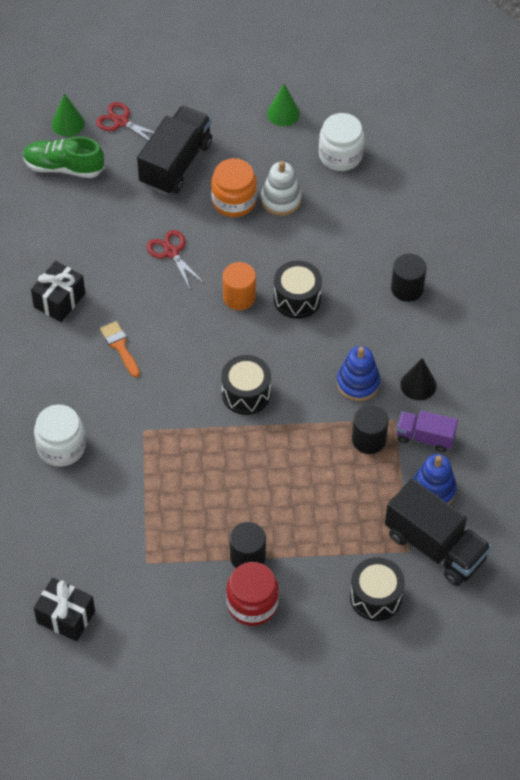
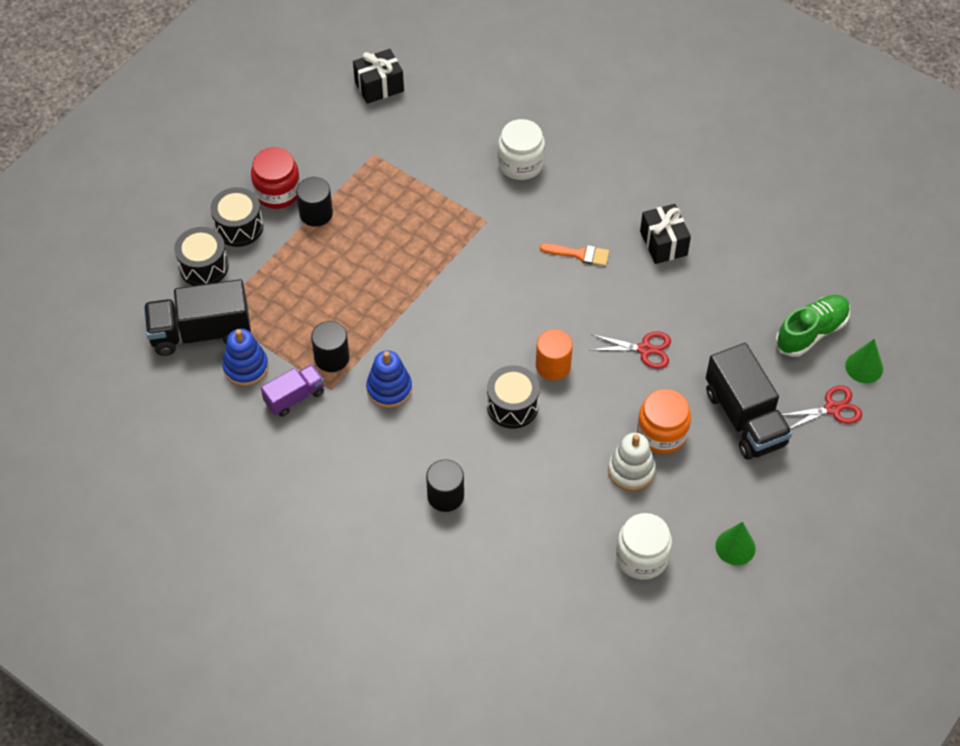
camera: 130 degrees right, 0 degrees up
(246, 393) = (454, 306): black drum -> black drum (239, 227)
(418, 385) = (345, 430): black cone -> none

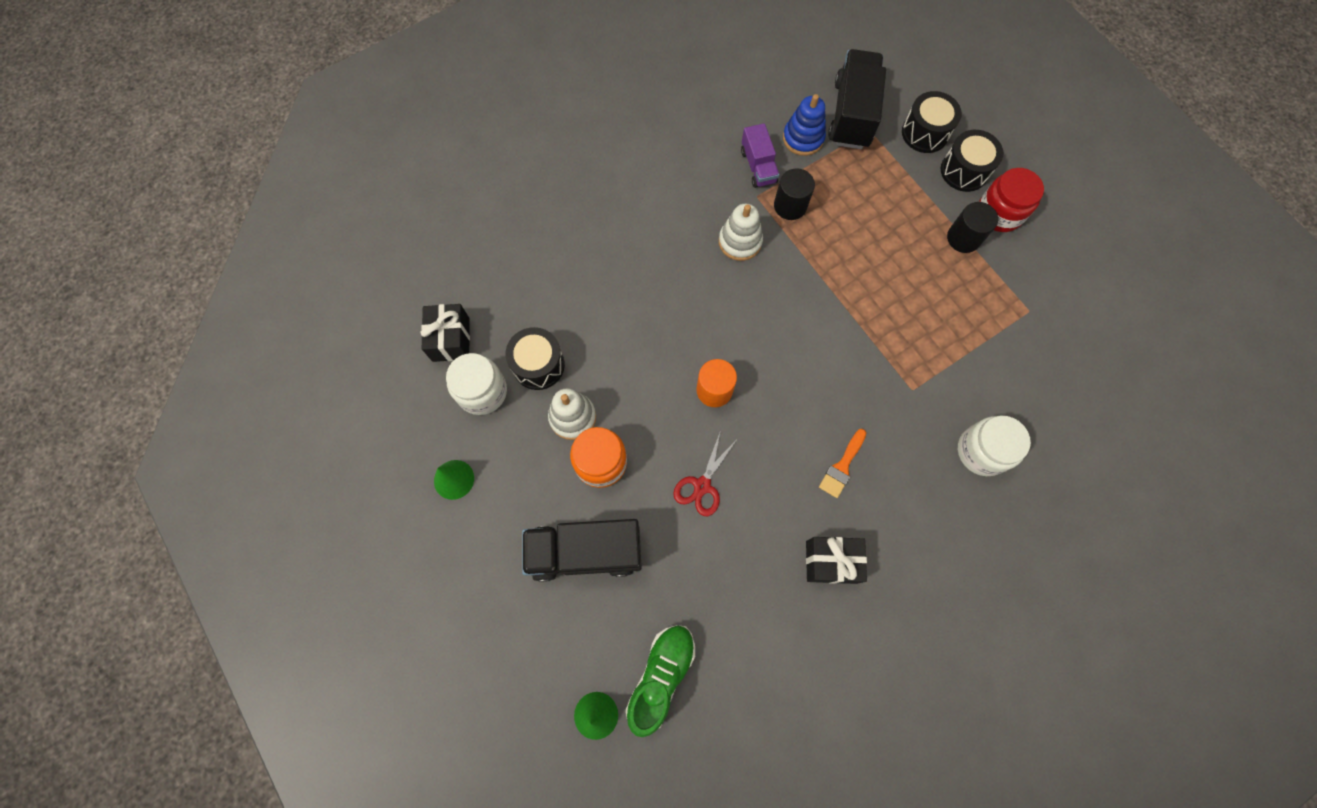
camera: 110 degrees right, 15 degrees up
(379, 86) = (1125, 344): black gift -> black gift (451, 339)
(389, 389) = (740, 241): blue stacking toy -> white stacking toy
(445, 496) = (612, 252): black cylinder -> none
(512, 406) = (683, 338): black drum -> black drum (538, 365)
(811, 332) = (661, 676): green shoe -> green shoe turned 135 degrees counterclockwise
(832, 408) = (559, 652): red scissors -> none

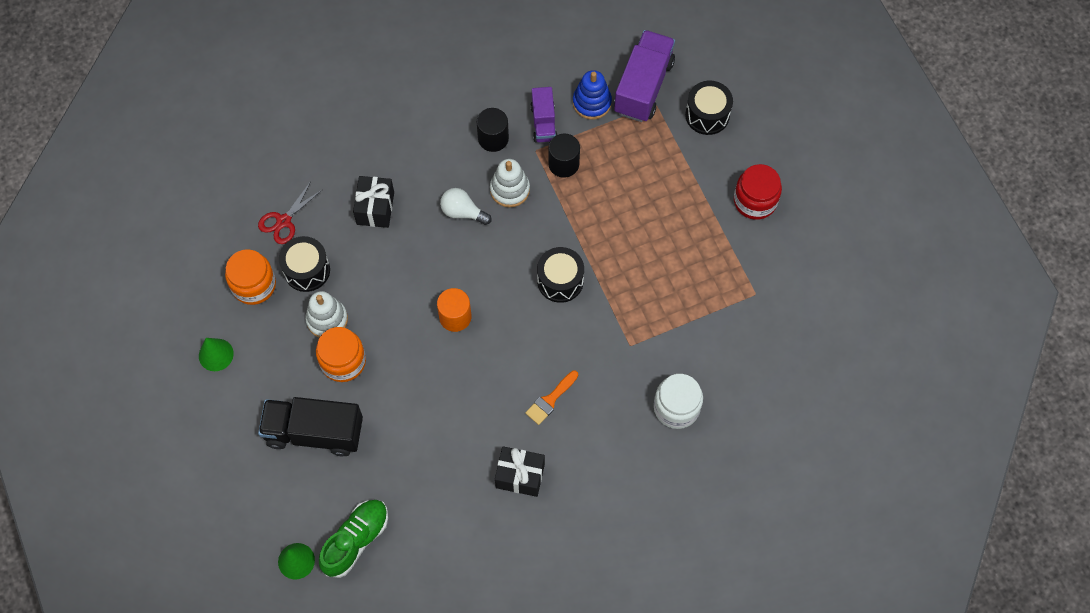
camera: 10 degrees right, 5 degrees down
(451, 339) = (235, 236): black gift -> black gift (375, 208)
(482, 391) = (254, 285): white jar -> orange jar
(695, 273) = (462, 212): none -> white light bulb
(702, 485) = (426, 395): red scissors -> red scissors (284, 221)
(851, 114) = (643, 87): black truck -> purple truck
(963, 238) = (714, 219): black cylinder -> black cylinder (493, 138)
(964, 171) = (733, 156): black drum -> black drum (560, 281)

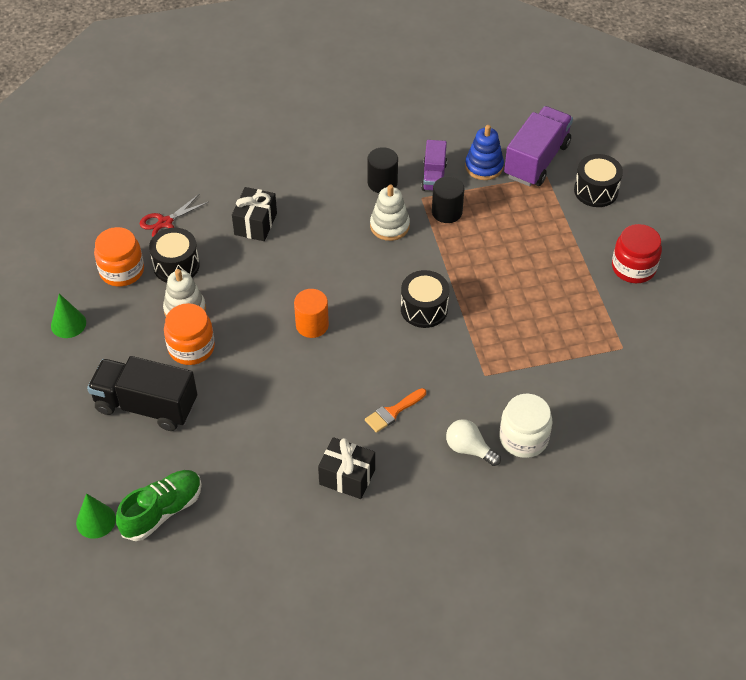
camera: 10 degrees right, 15 degrees down
(462, 212) = (339, 238): white light bulb -> white light bulb (469, 449)

